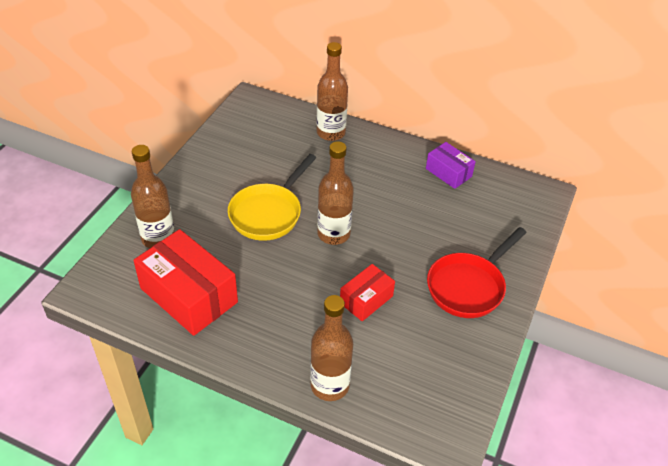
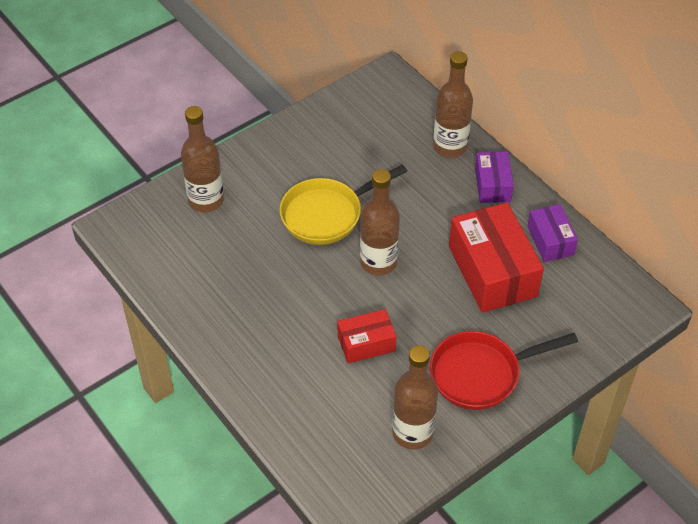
camera: 30 degrees right, 5 degrees up
(189, 295) = (201, 269): red box -> red box (492, 271)
(330, 385) = (277, 411): brown bottle -> brown bottle (412, 432)
(380, 149) = (492, 185): none -> purple box

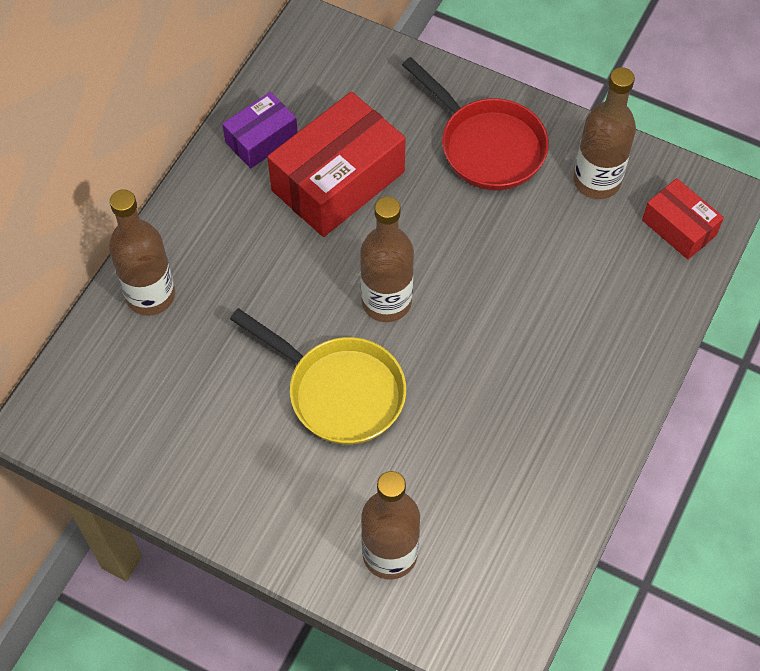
camera: 115 degrees left, 10 degrees up
(366, 343) = (511, 268): red box -> red box (679, 227)
(492, 185) = (198, 225): purple box -> none

